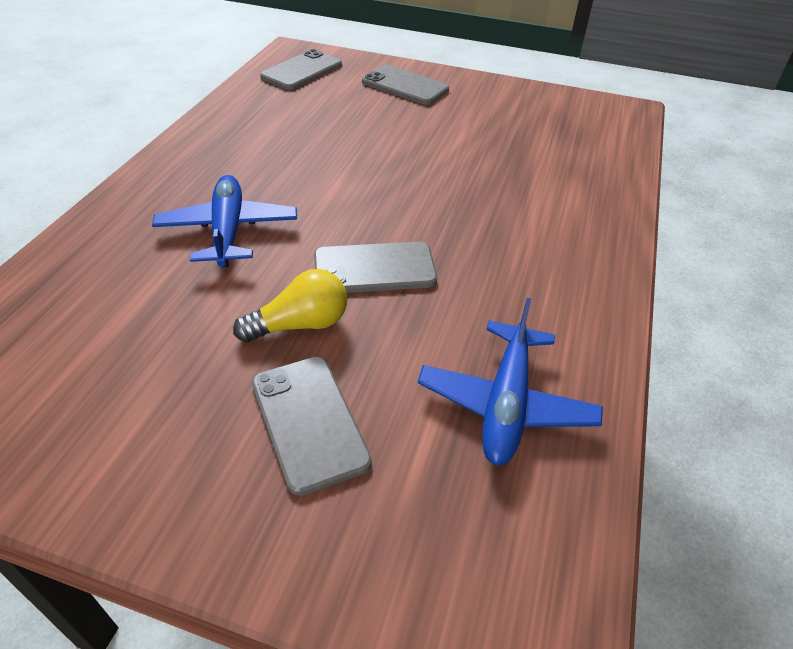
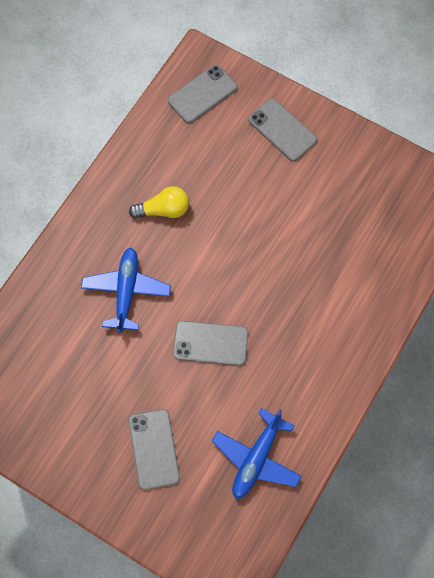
camera: 15 degrees right, 25 degrees up
(300, 324) = (159, 381): yellow light bulb -> yellow light bulb (163, 210)

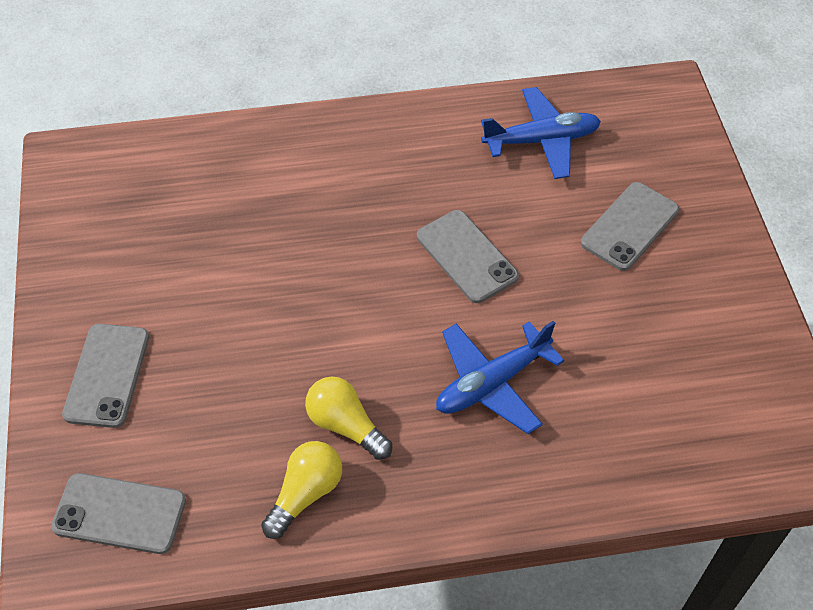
camera: 130 degrees left, 15 degrees down
(145, 169) = (305, 494): none -> yellow light bulb

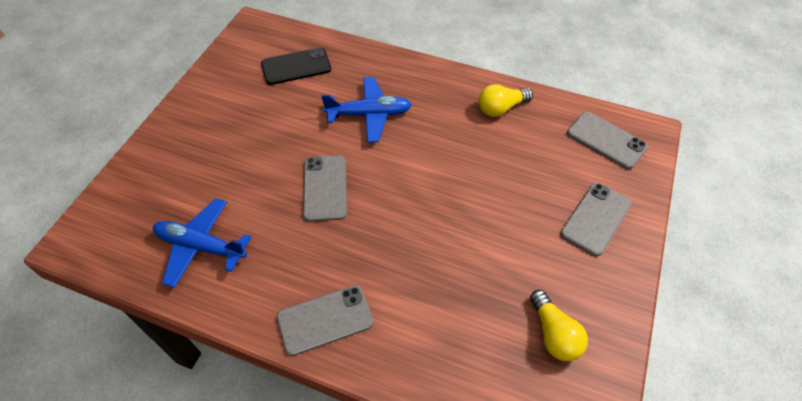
camera: 150 degrees left, 0 degrees up
(345, 425) = (462, 129): yellow light bulb -> yellow light bulb (554, 334)
(629, 226) = (212, 159): grey phone -> grey phone (325, 320)
(666, 411) = (296, 67): none -> black phone

